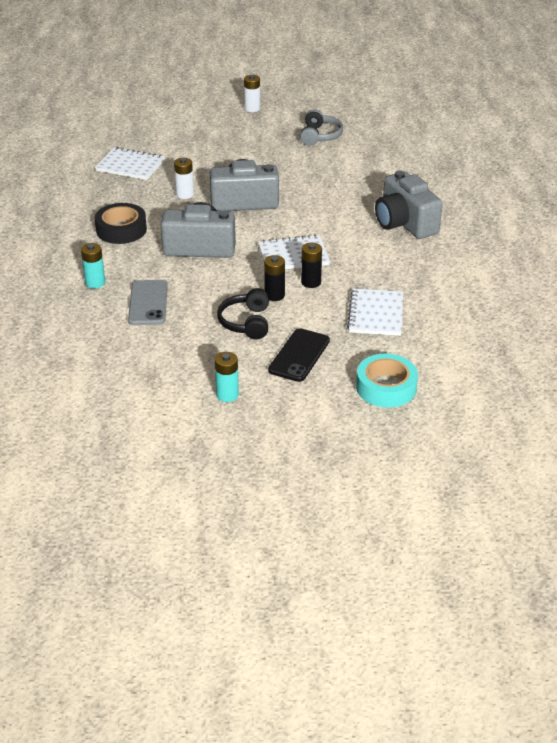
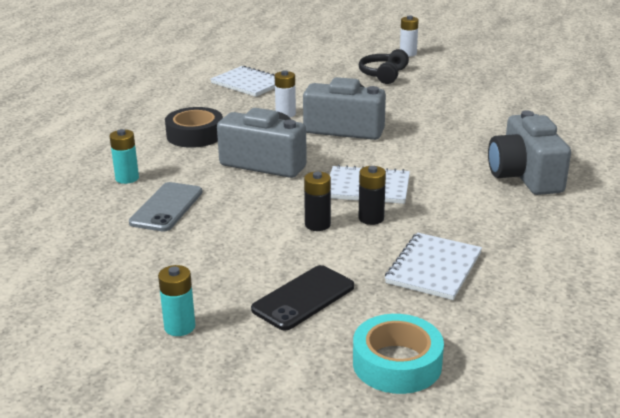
camera: 20 degrees right, 10 degrees down
(246, 322) = (263, 248): black headphones -> black headphones (383, 75)
(320, 136) = (467, 83): grey headphones -> none

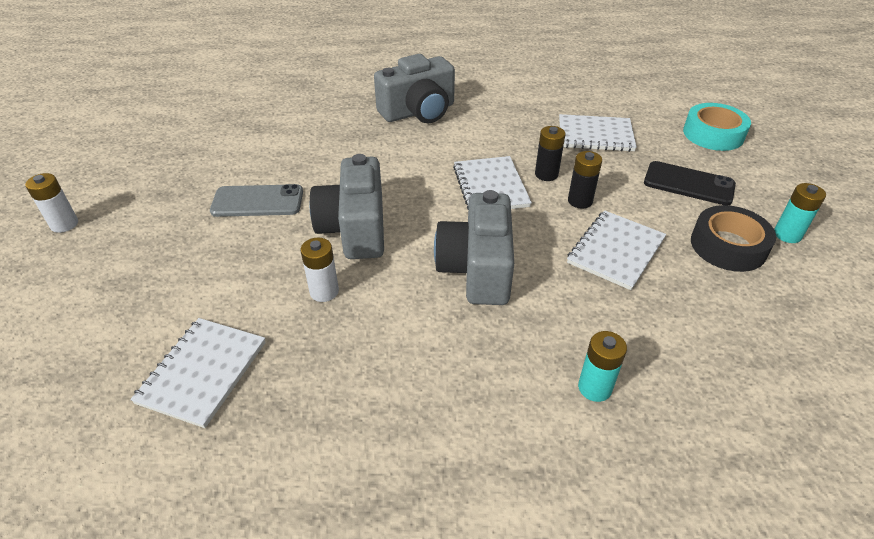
camera: 110 degrees left, 15 degrees up
(166, 207) = (631, 316): grey phone -> grey phone (257, 201)
(195, 135) = (429, 366): black tape -> black tape (728, 246)
(238, 222) = (615, 251): none -> white notebook
(383, 75) = (158, 232): black headphones -> none

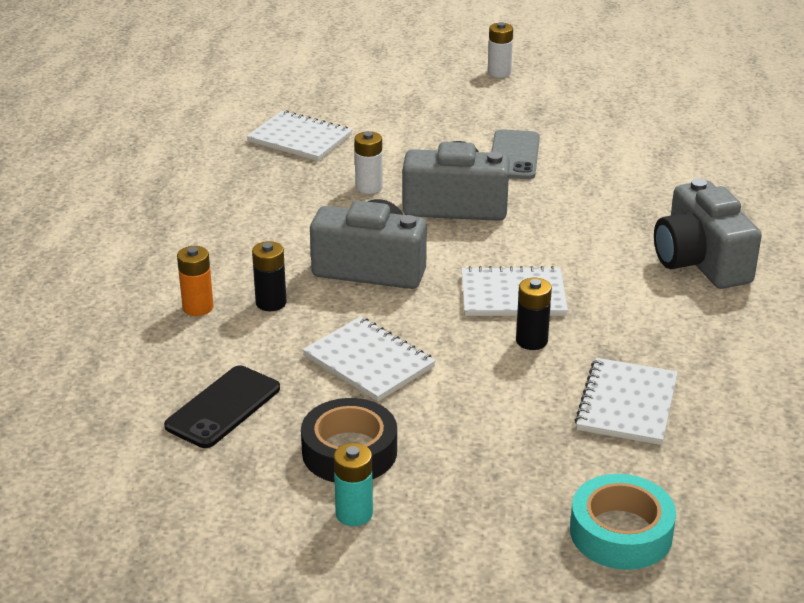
camera: 100 degrees right, 10 degrees down
(580, 201) = (469, 356): black battery -> black battery (271, 303)
(594, 388) = (198, 307): turquoise battery -> orange battery
(688, 184) = (487, 460): black phone -> black phone (223, 407)

